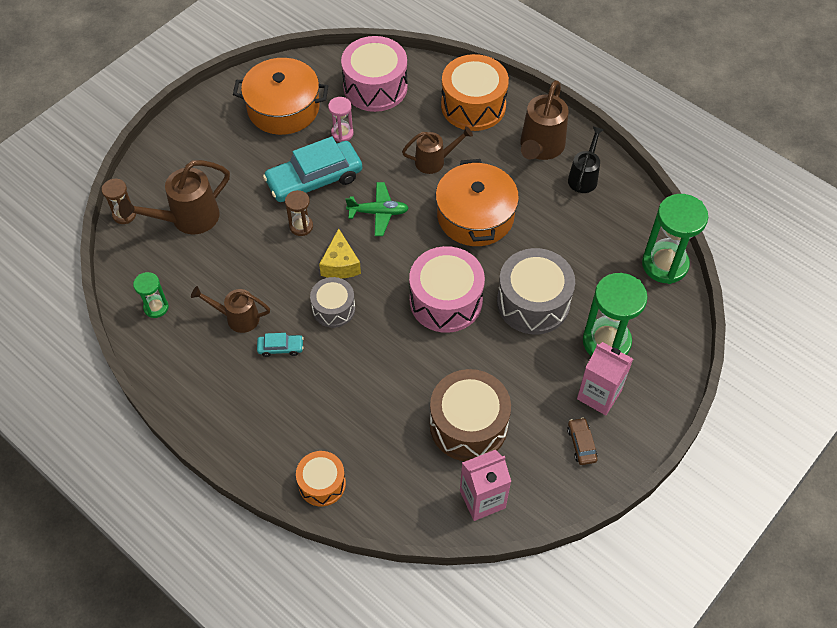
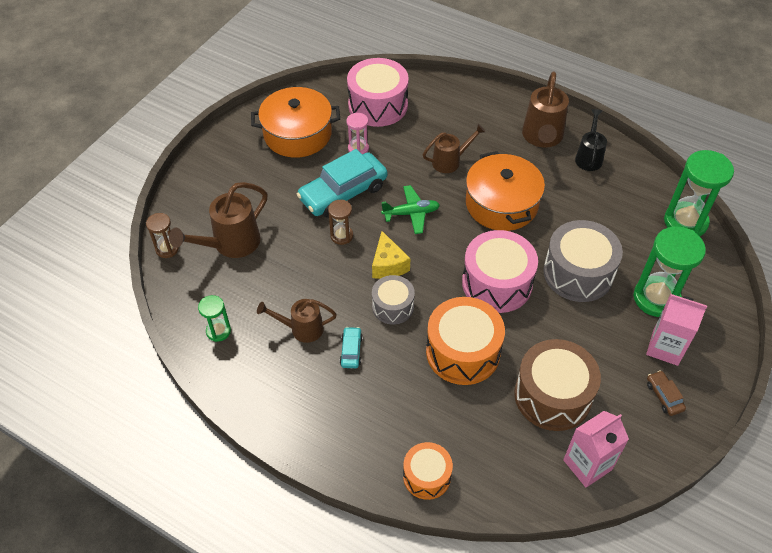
camera: 10 degrees left, 5 degrees down
(280, 348) = (351, 351): turquoise car -> turquoise car turned 75 degrees counterclockwise
(473, 106) = (471, 110): orange drum -> orange drum (463, 352)

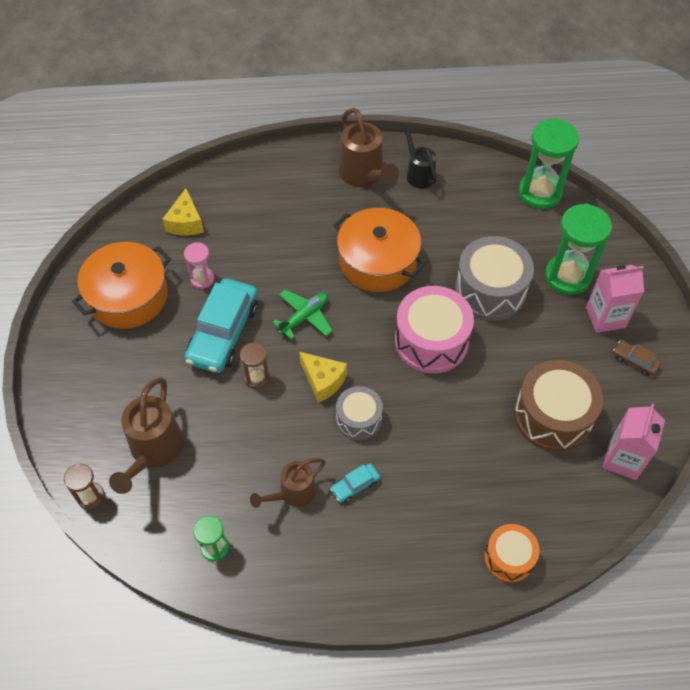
camera: 35 degrees left, 5 degrees up
(351, 351) = (355, 485): turquoise car -> turquoise car turned 90 degrees counterclockwise
(378, 105) = (186, 223): pink drum -> yellow cheese
(450, 161) = (300, 244): brown watering can -> none
(463, 352) = (452, 424): orange drum -> none

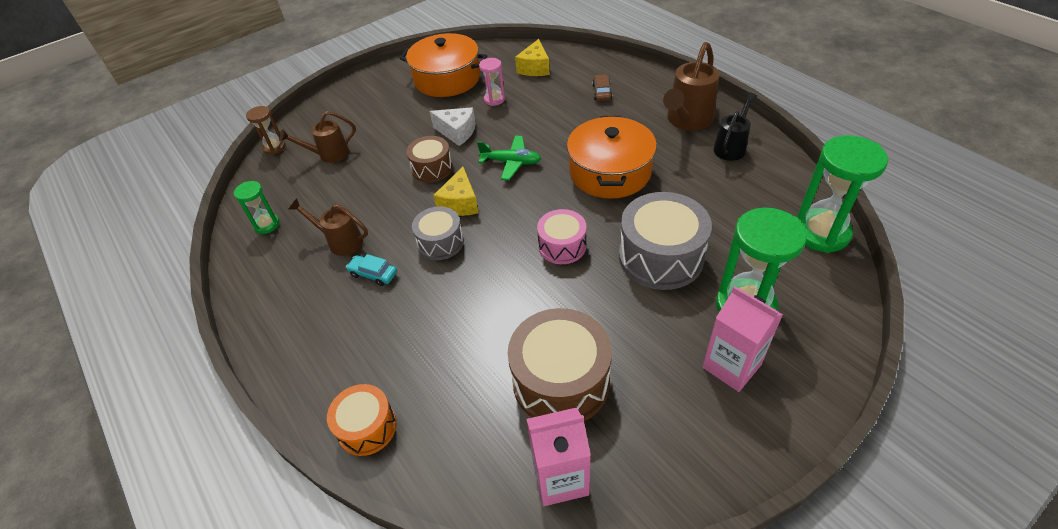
camera: 60 degrees right, 10 degrees down
(153, 451) = (329, 154): brown watering can -> brown watering can, size x0.64
(186, 223) = (535, 68): yellow cheese -> yellow cheese turned 45 degrees counterclockwise
(223, 333) = (457, 132): turquoise car -> white cheese
(257, 378) = (432, 168): brown hourglass -> brown drum
(431, 341) = (562, 246): pink drum -> pink drum, size x0.59
(635, 361) = (703, 424): brown car -> brown car (602, 92)

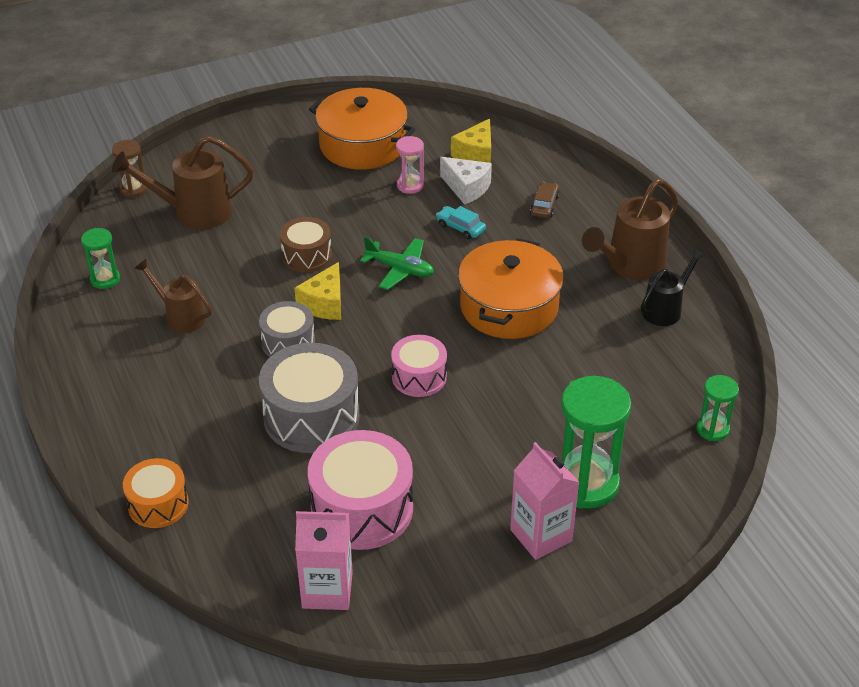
camera: 10 degrees right, 5 degrees down
(329, 154) = (194, 212): brown watering can -> brown watering can, size x1.56
(373, 274) = (206, 359): turquoise car -> turquoise car (460, 227)
(457, 132) = (350, 218): white cheese -> white cheese (466, 188)
(561, 381) = (362, 508): brown drum -> pink drum
(661, 257) = (521, 413): grey drum -> grey drum (311, 416)
(821, 233) = (712, 429): green hourglass -> green hourglass, size x0.52

